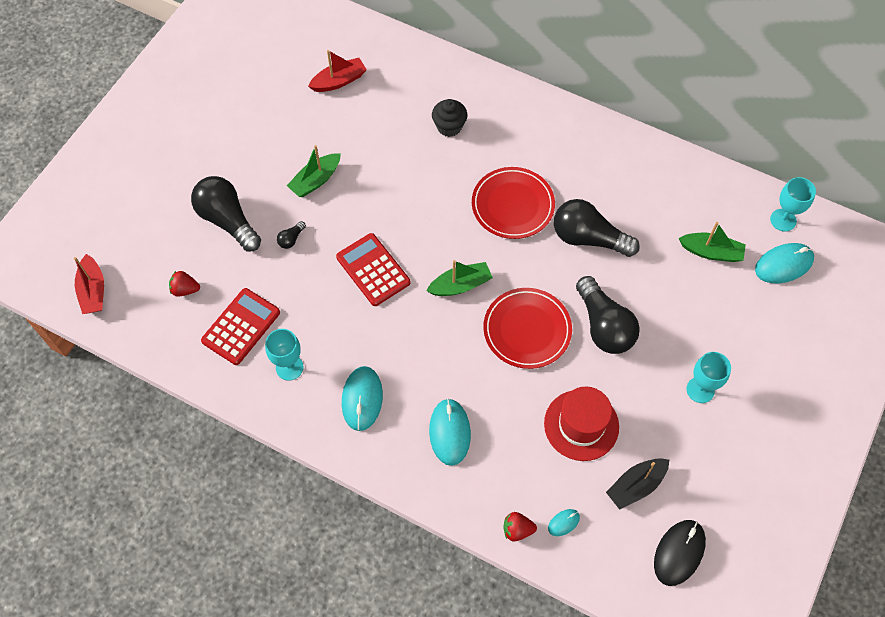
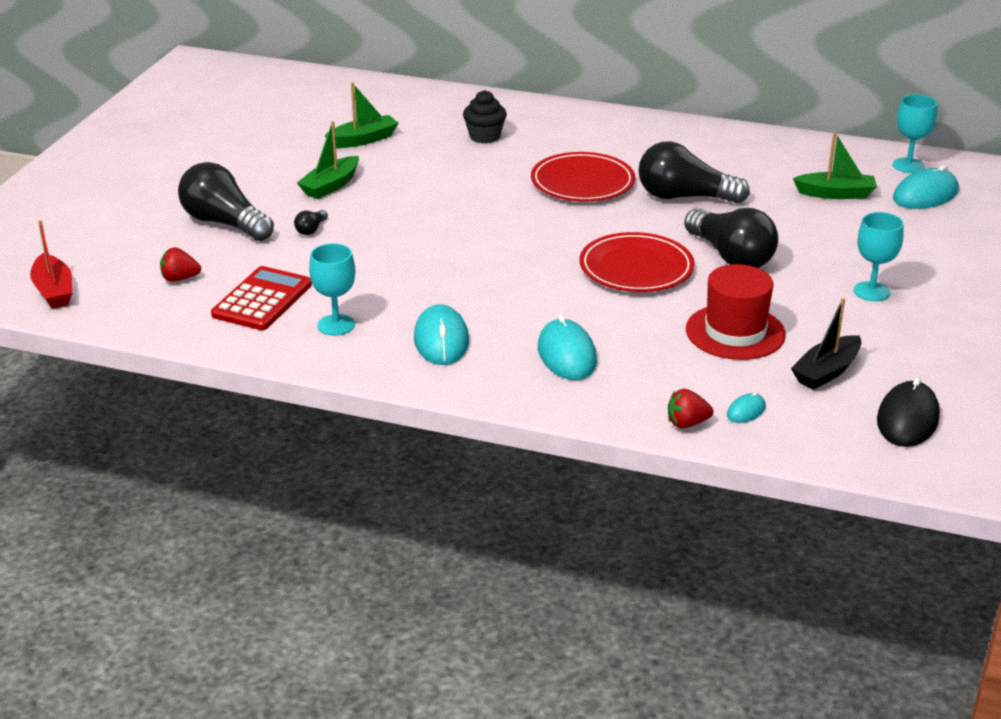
camera: 10 degrees left, 30 degrees down
(339, 81) = (339, 117): red boat -> none
(373, 270) = (424, 242): red calculator -> none
(460, 285) = (539, 243): green boat -> green boat (363, 140)

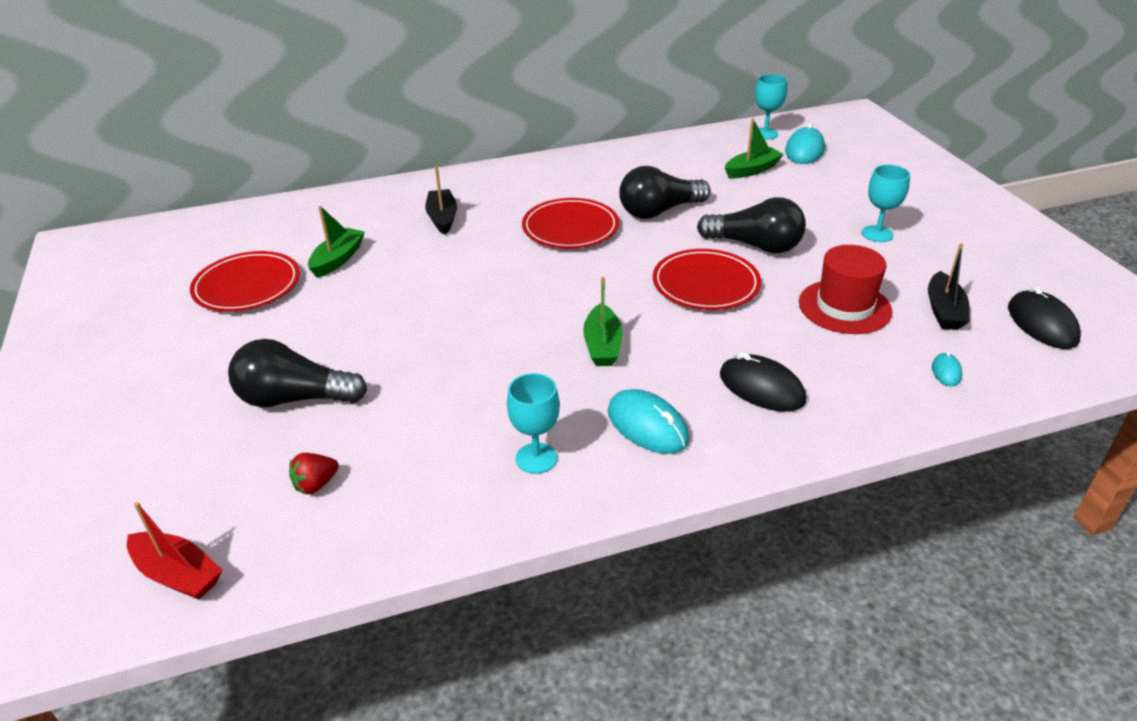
camera: 35 degrees left, 5 degrees up
(262, 300) = (432, 466): red calculator -> none
(276, 136) = (247, 286): none -> red plate
(311, 229) = (392, 367): black light bulb -> none
(330, 186) = (359, 315): green boat -> green boat (602, 345)
(484, 137) = (442, 218): black cupcake -> black boat
(566, 355) = (761, 388): turquoise mouse -> black mouse
(687, 423) = (927, 405): red strawberry -> none

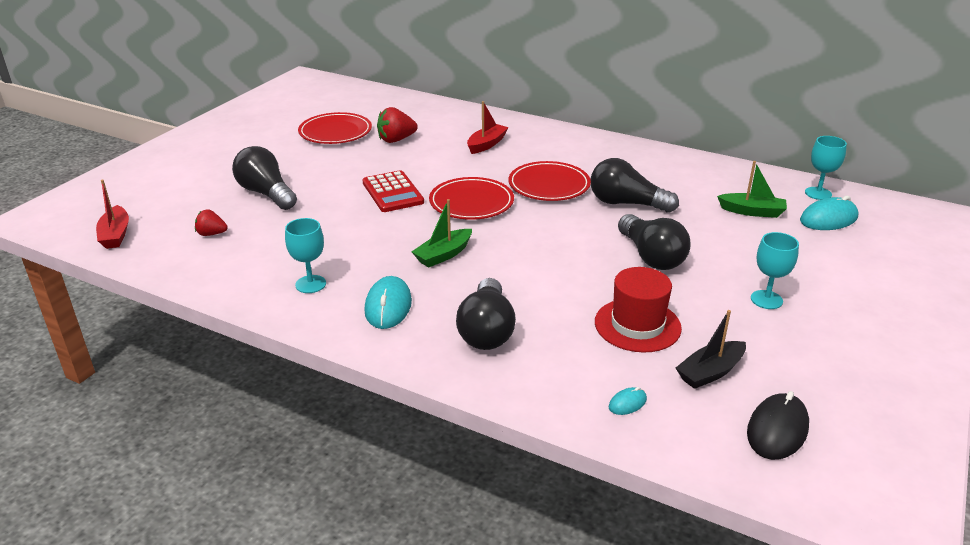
camera: 45 degrees right, 5 degrees down
(338, 259) = (396, 140): green boat -> red strawberry
(439, 315) = (392, 192): none -> red calculator
(442, 218) = (486, 144): black boat -> red boat
(705, 284) = (569, 259): red plate -> red plate (471, 202)
(761, 388) = (486, 331): black mouse -> black light bulb

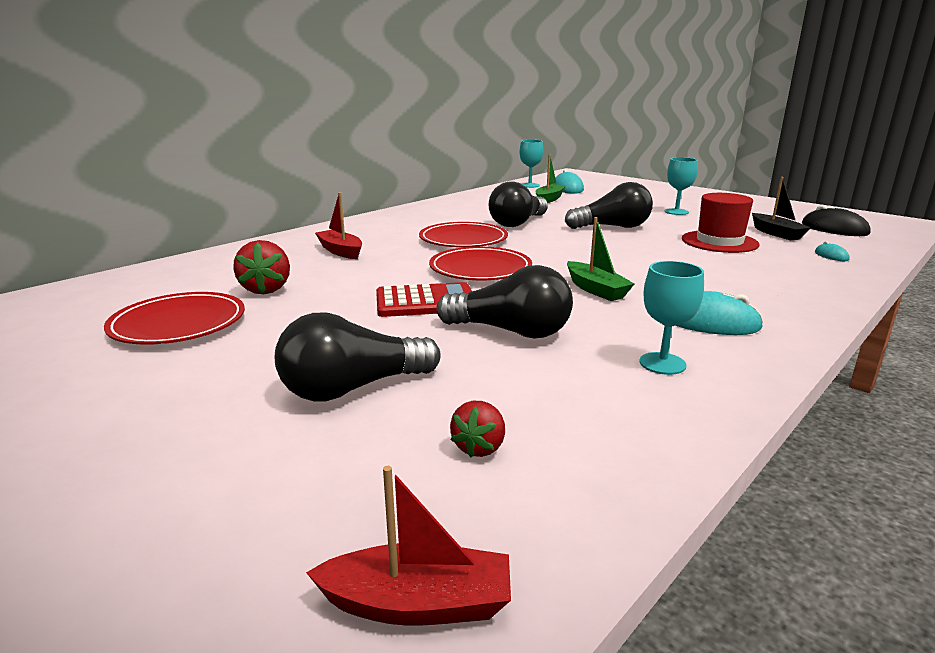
camera: 75 degrees left, 10 degrees down
(486, 331) = (745, 285): black light bulb -> black light bulb (511, 331)

